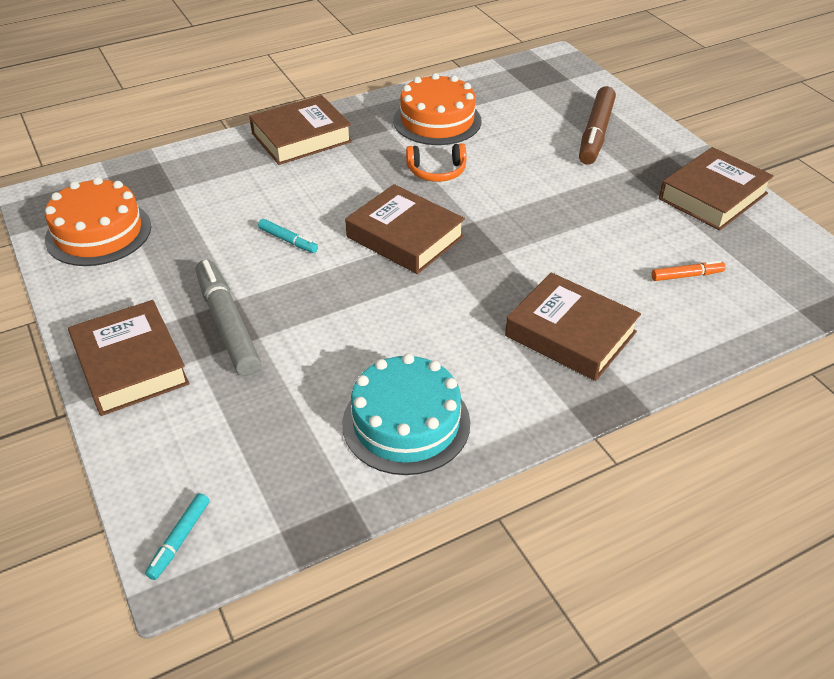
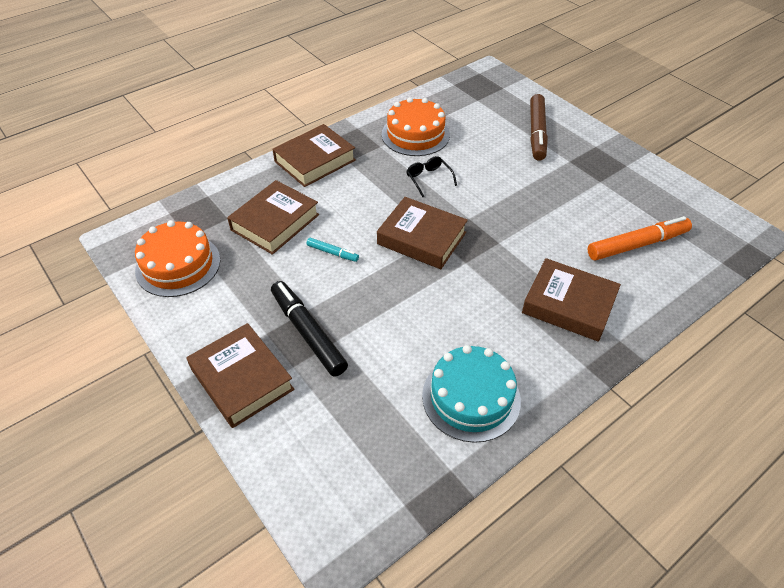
camera: 10 degrees left, 5 degrees up
(179, 540) = (329, 526): turquoise marker -> none
(227, 324) = (308, 333): grey marker -> black marker
(437, 171) = (428, 179): orange headphones -> black glasses
(687, 275) = (637, 245): orange marker -> orange marker, size x2.02
(712, 196) = (636, 176): brown book -> brown book (275, 222)

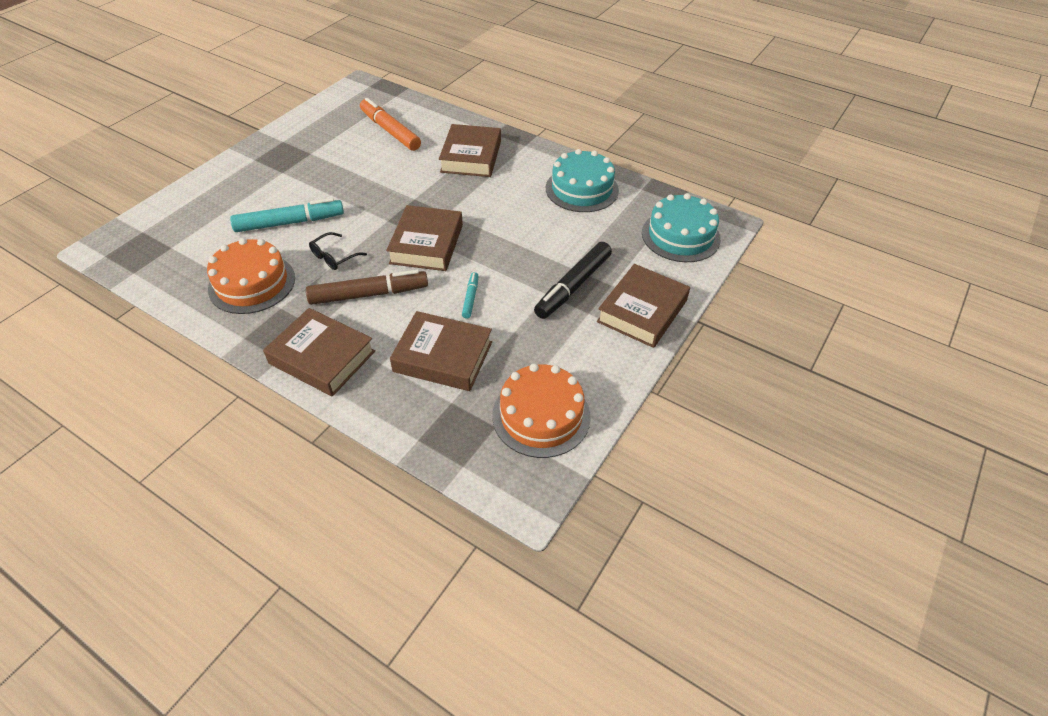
camera: 110 degrees left, 0 degrees up
(338, 474) = (680, 236): none -> turquoise cake
(487, 159) = (290, 222): none -> turquoise marker
(537, 133) = (236, 196): brown marker -> brown marker (369, 294)

